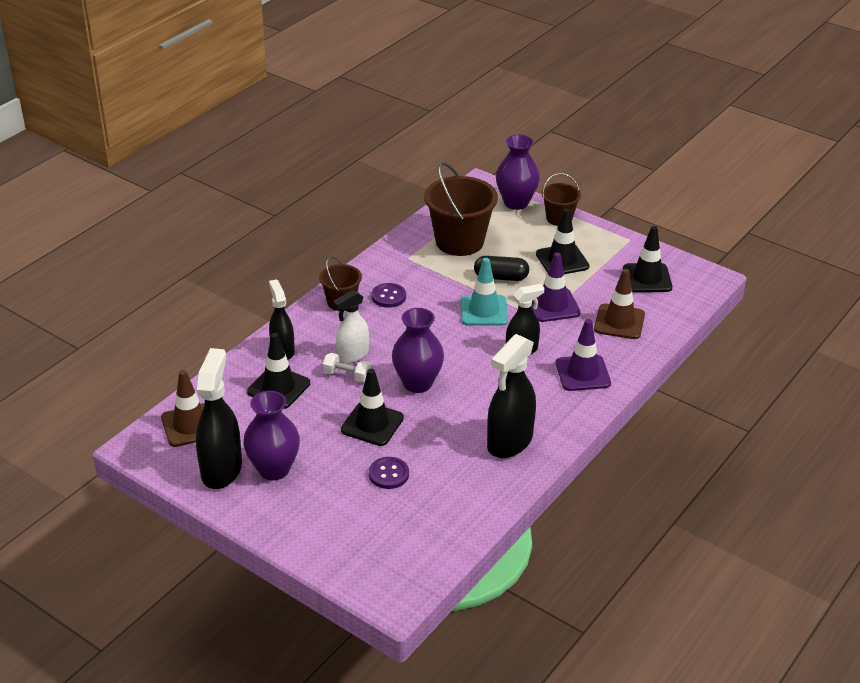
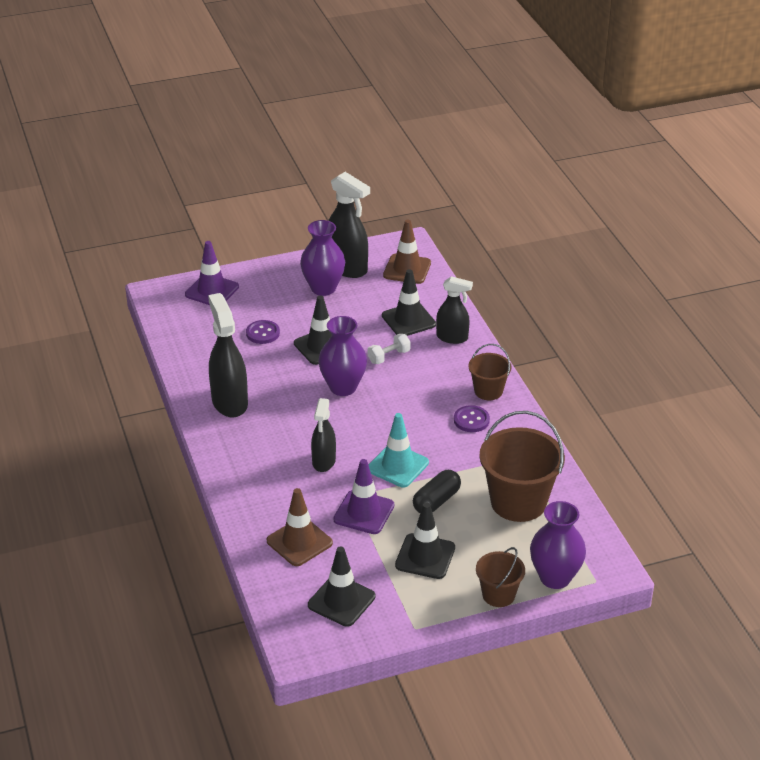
camera: 125 degrees right, 0 degrees up
(352, 355) = (411, 369): white spray bottle -> none
(583, 373) = (259, 481): purple traffic cone -> purple traffic cone (212, 291)

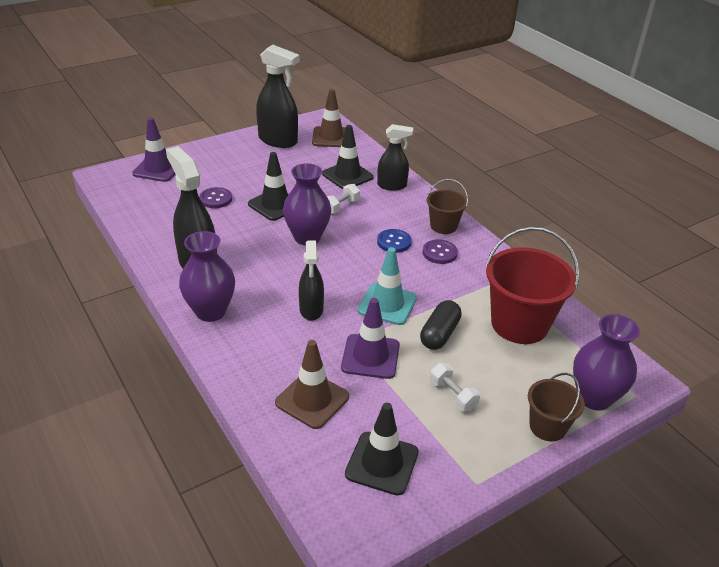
camera: 15 degrees left, 0 degrees up
(323, 288) = (262, 158): purple vase -> purple vase (210, 311)
(425, 556) = (452, 395): black traffic cone -> white dumbbell
(429, 403) = (394, 242): none -> blue button
(518, 502) = (519, 324): brown bucket -> red bucket

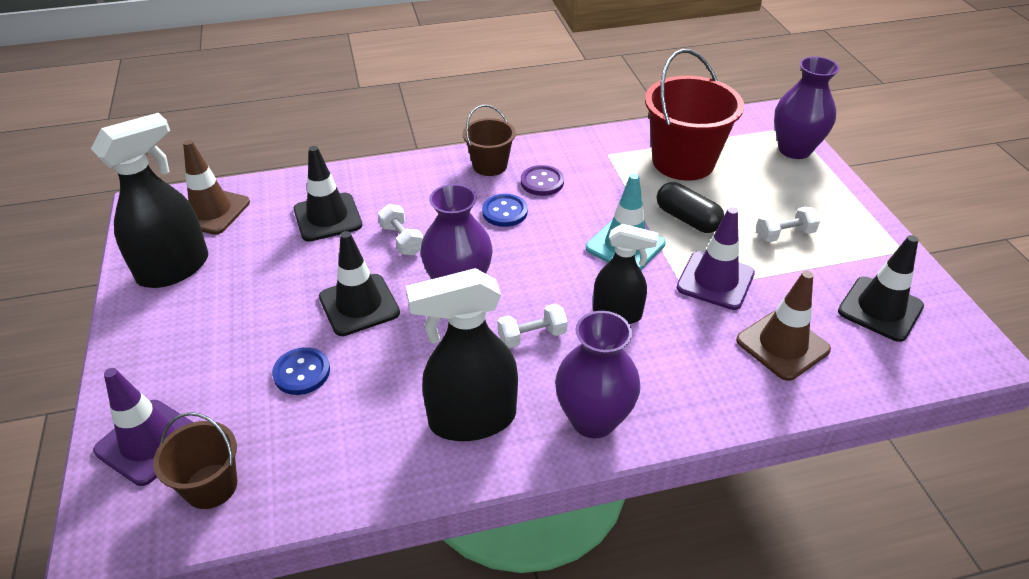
camera: 70 degrees left, 5 degrees up
(216, 199) = (302, 372): purple button -> blue button
(274, 275) = (532, 336): none -> white dumbbell
(392, 185) = (378, 184): black spray bottle -> none
(547, 427) = (830, 187): brown bucket -> brown bucket (211, 486)

